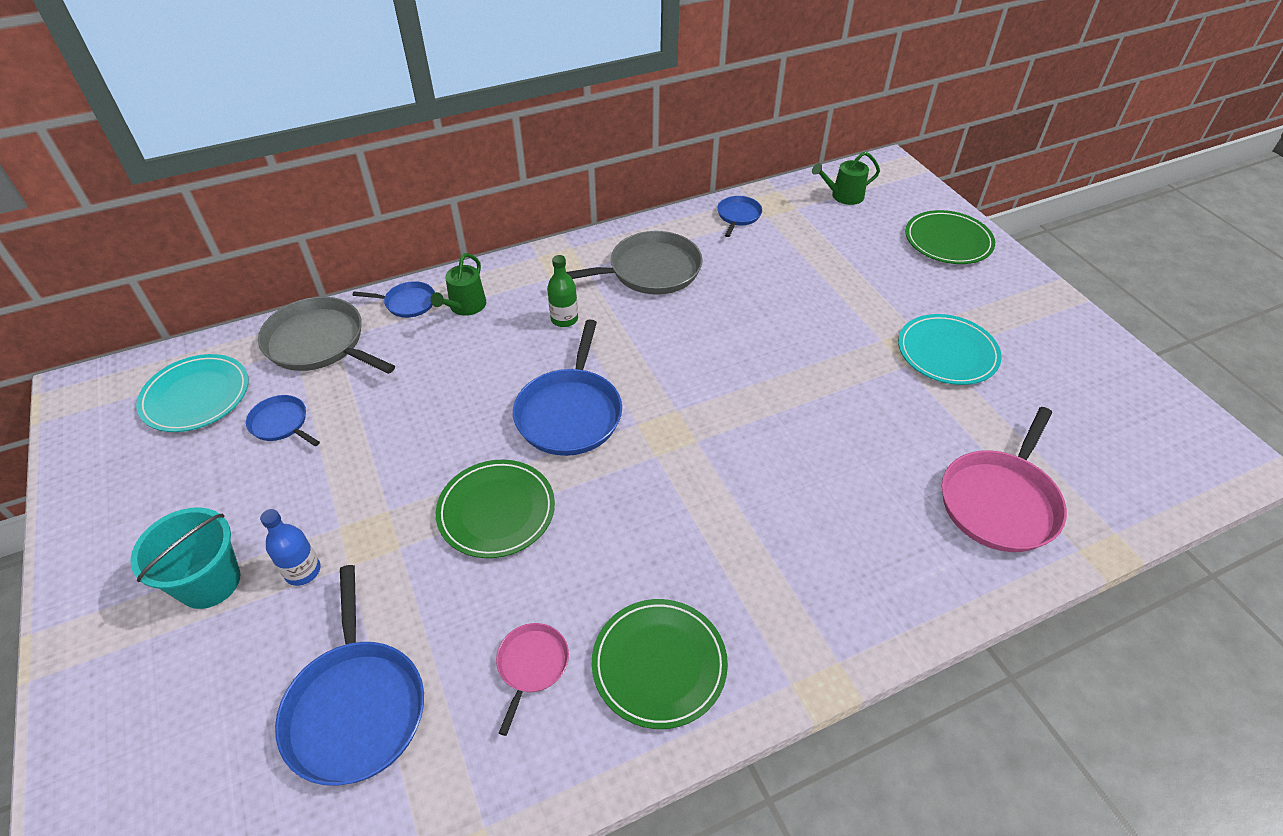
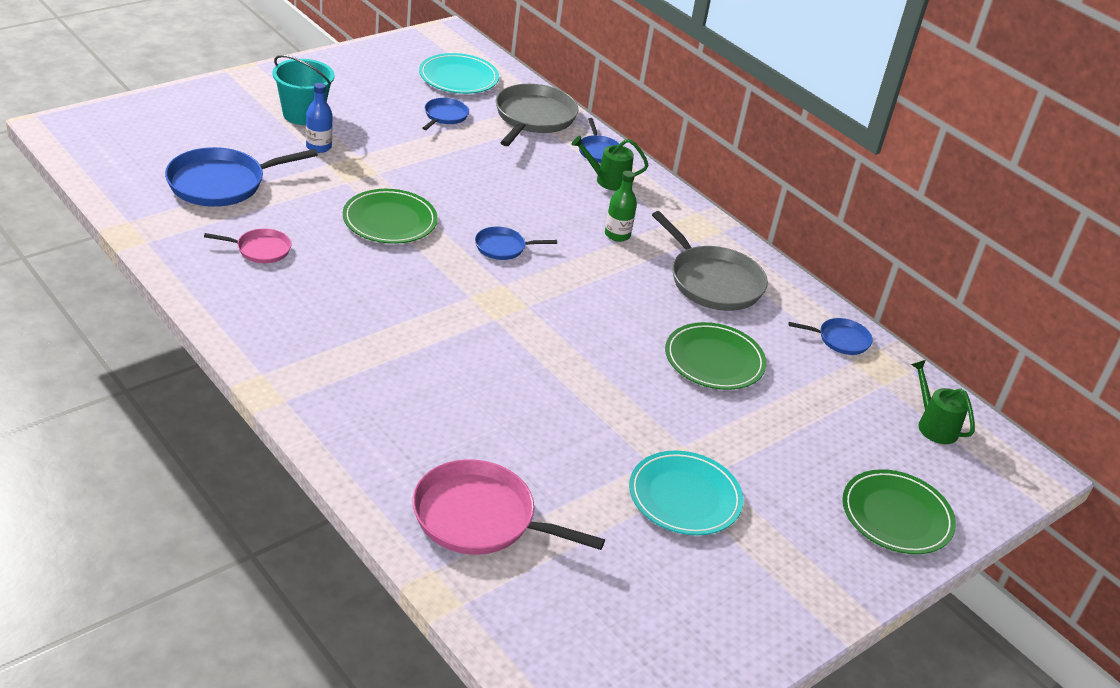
camera: 70 degrees right, 10 degrees down
(570, 413) = (503, 247): blue pan -> blue pan, size x0.53
(659, 664) = (269, 307): green plate -> green plate (714, 360)

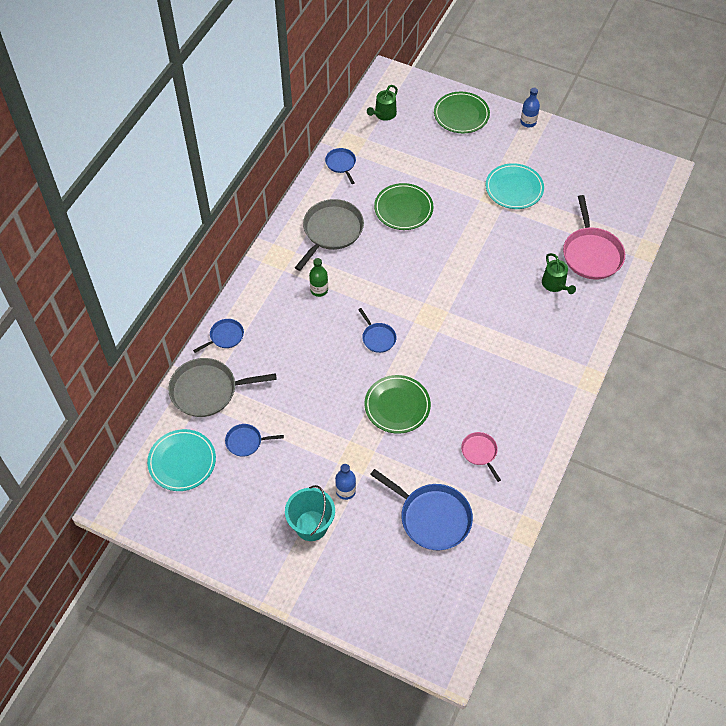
camera: 110 degrees left, 20 degrees up
(608, 180) = (259, 317): green watering can -> green watering can (555, 284)
(839, 597) = (528, 122): none -> blue bottle

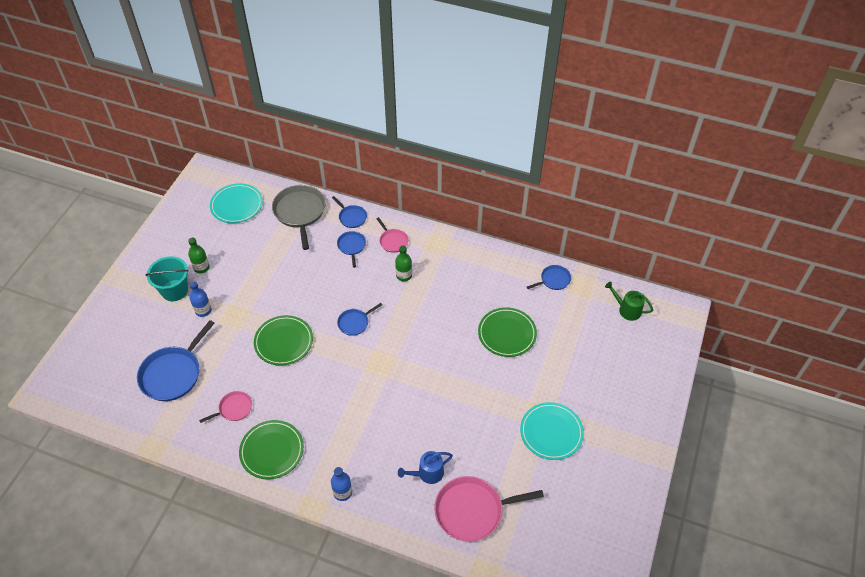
camera: 85 degrees right, 5 degrees down
(246, 442) = (252, 241): blue pan -> blue pan (351, 246)
(268, 297) = (393, 241): none -> pink pan
(279, 497) = (201, 267): none -> green bottle
(331, 231) = (471, 279): grey pan -> none
(461, 115) = (645, 379): green plate -> green plate (272, 451)
(528, 122) = (651, 445): blue bottle -> blue bottle (342, 492)
(555, 284) = (427, 473): green watering can -> blue watering can

